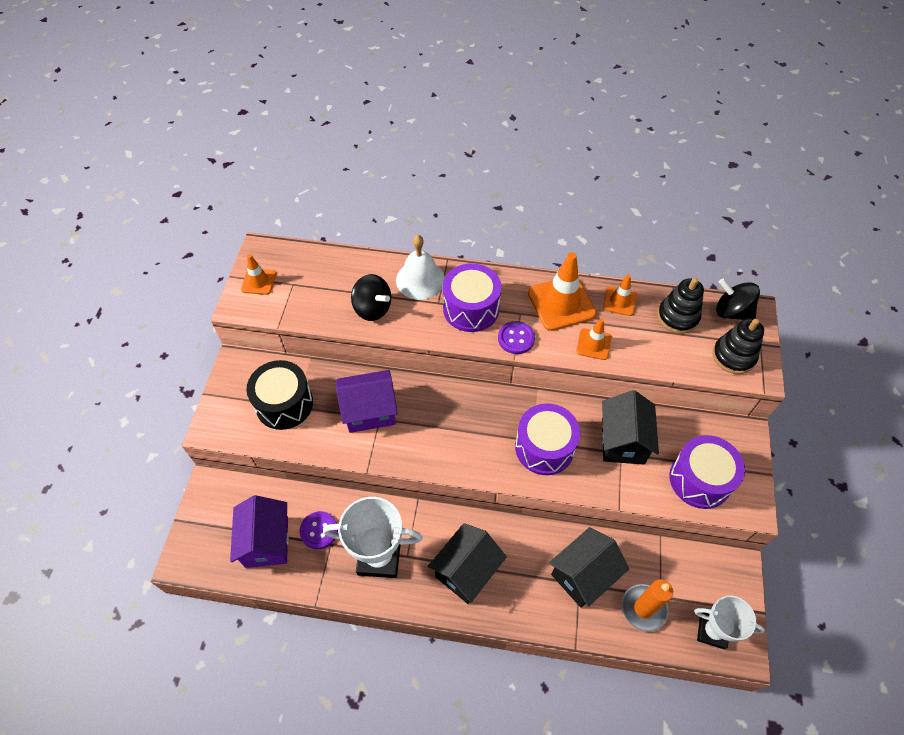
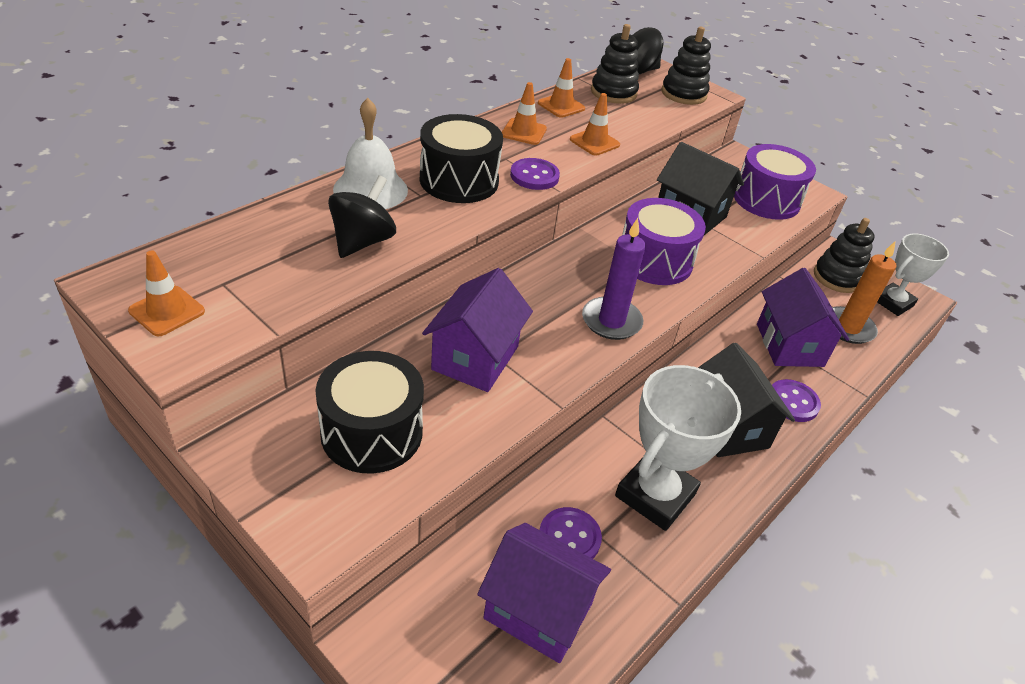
camera: 60 degrees left, 15 degrees down
(372, 308) = (363, 241): black spinning top -> black spinning top turned 45 degrees counterclockwise
(459, 456) = (611, 321): none -> purple candle
(471, 308) = (459, 180): purple drum -> black drum
(524, 601) = (792, 402): none -> purple button
(561, 303) = (524, 132): orange traffic cone -> orange traffic cone, size x0.55
(583, 575) = (789, 345): black house -> purple house
(702, 577) = (837, 277): none -> black stacking toy

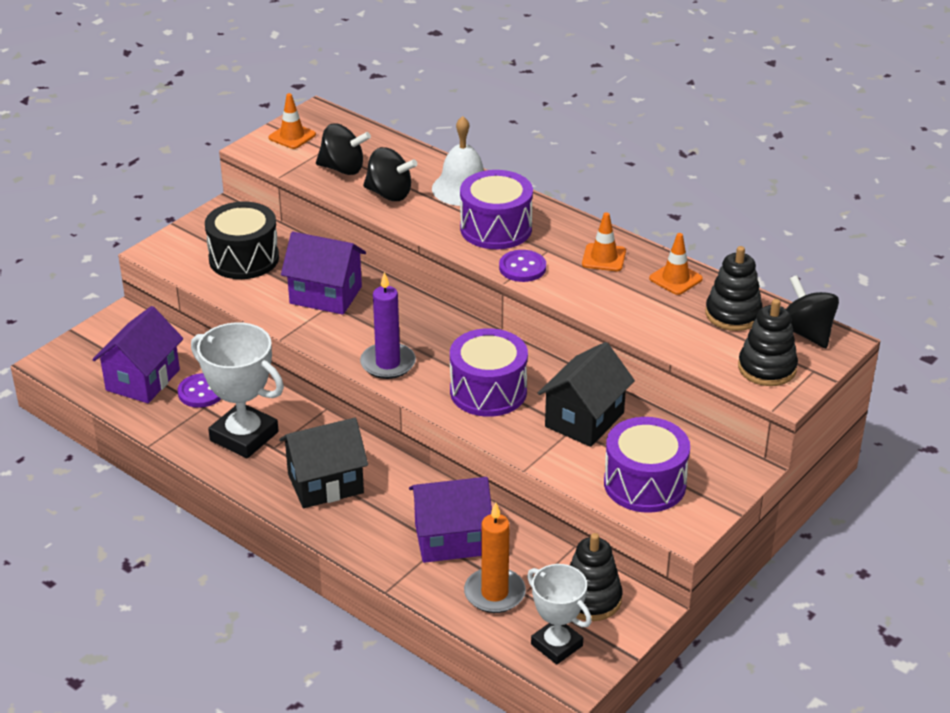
camera: 90 degrees right, 5 degrees down
(284, 272) = (343, 169): none -> black spinning top
(459, 180) = (496, 228): black drum -> purple drum
(594, 142) = (607, 302): orange traffic cone -> none
(792, 402) = (365, 531): purple button -> none

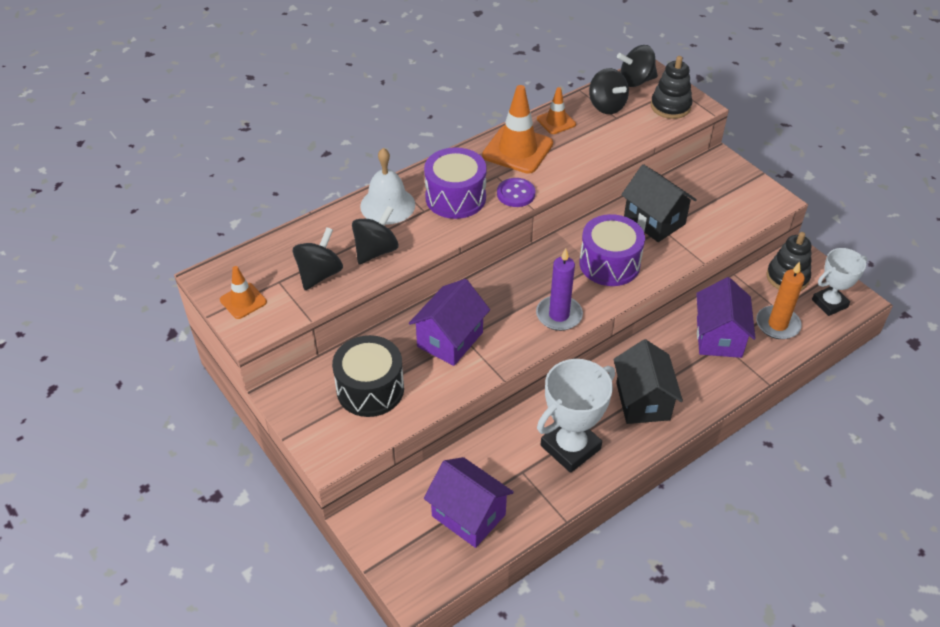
camera: 75 degrees left, 10 degrees up
(201, 392) = (500, 471): purple button -> none
(604, 258) = (517, 150): orange traffic cone -> orange traffic cone, size x1.81
(644, 484) = (728, 207): purple drum -> none
(733, 314) = (606, 106): black stacking toy -> black spinning top

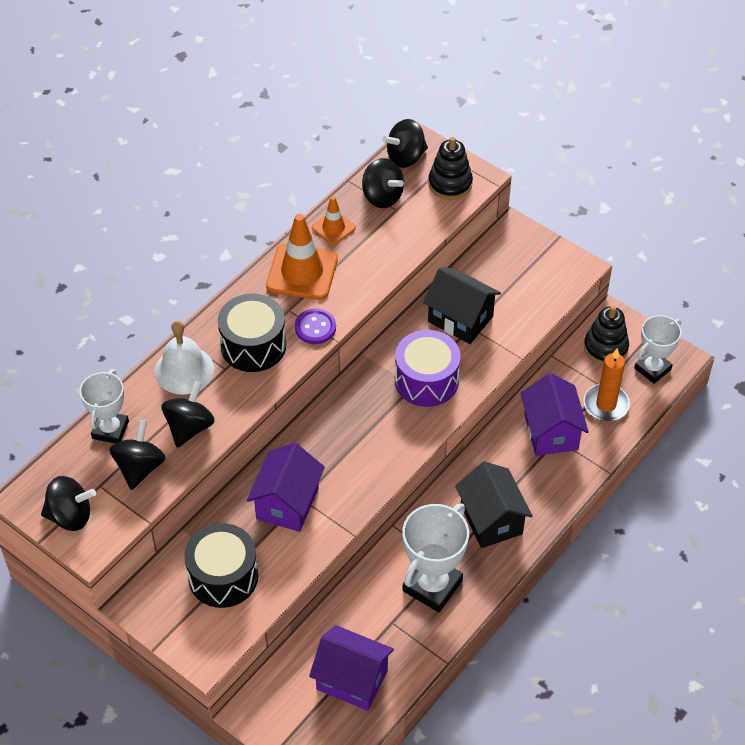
camera: 15 degrees left, 5 degrees up
(243, 301) = (70, 516): orange traffic cone -> black spinning top
(305, 239) = (110, 430): none -> white trophy
(455, 197) = (253, 345): purple drum -> black drum
(559, 315) = (390, 451): purple candle -> none

